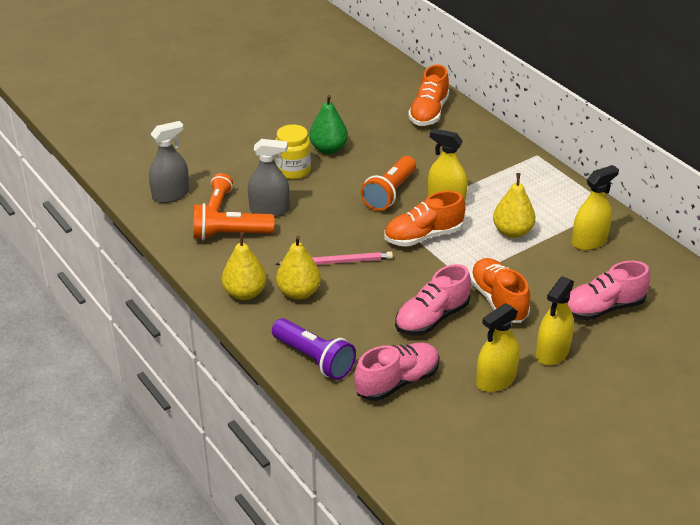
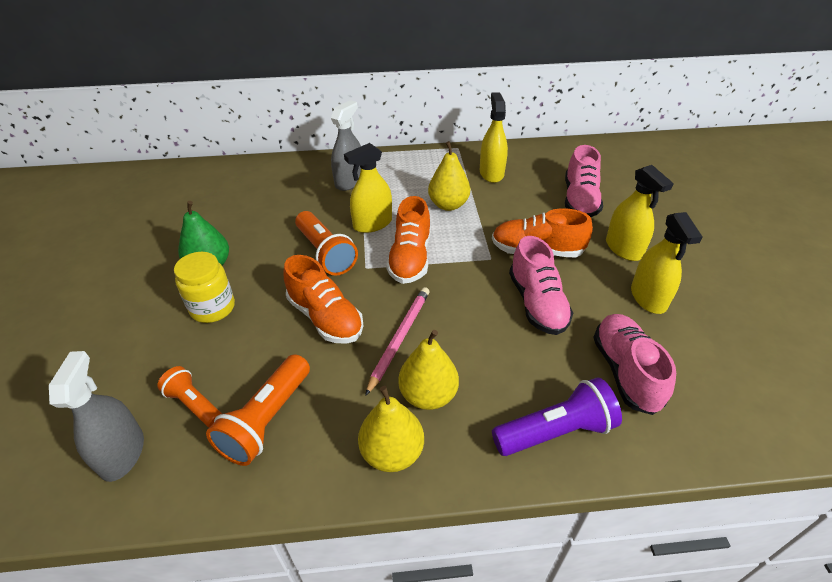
camera: 60 degrees left, 5 degrees up
(269, 210) = (259, 359): grey spray bottle -> grey spray bottle (349, 181)
(429, 112) = (237, 182): orange shoe -> orange shoe (325, 318)

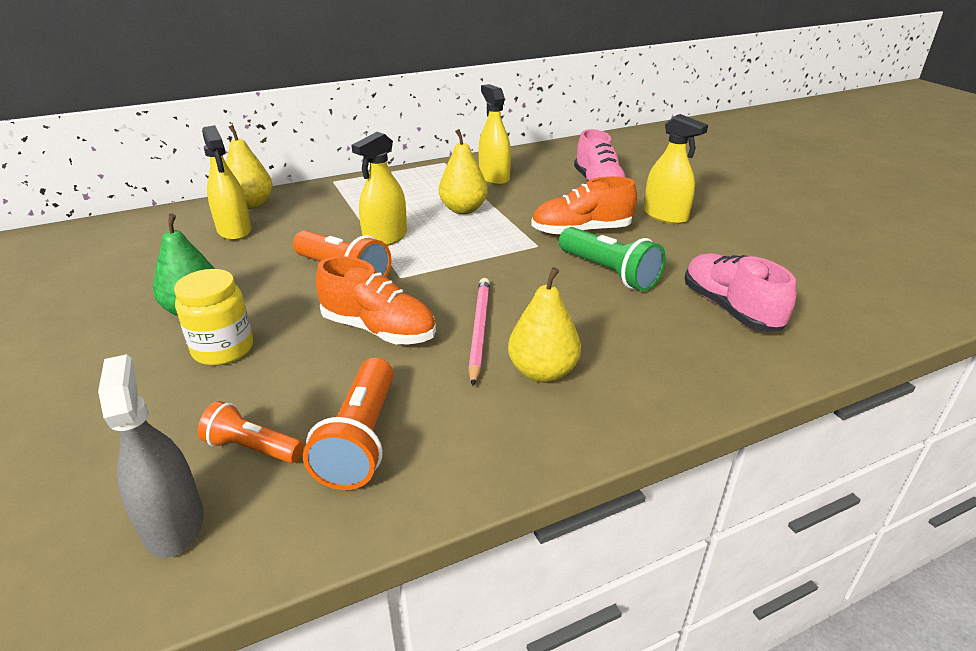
camera: 20 degrees left, 10 degrees down
(349, 181) = (335, 206): grey spray bottle -> none
(392, 452) = (534, 432): yellow pear -> yellow pear (251, 204)
(410, 258) = (448, 260): orange shoe -> none
(537, 303) = (609, 273): pink shoe -> green flashlight
(555, 431) = (695, 371): purple flashlight -> none
(648, 298) = (713, 248): yellow spray bottle -> yellow spray bottle (234, 230)

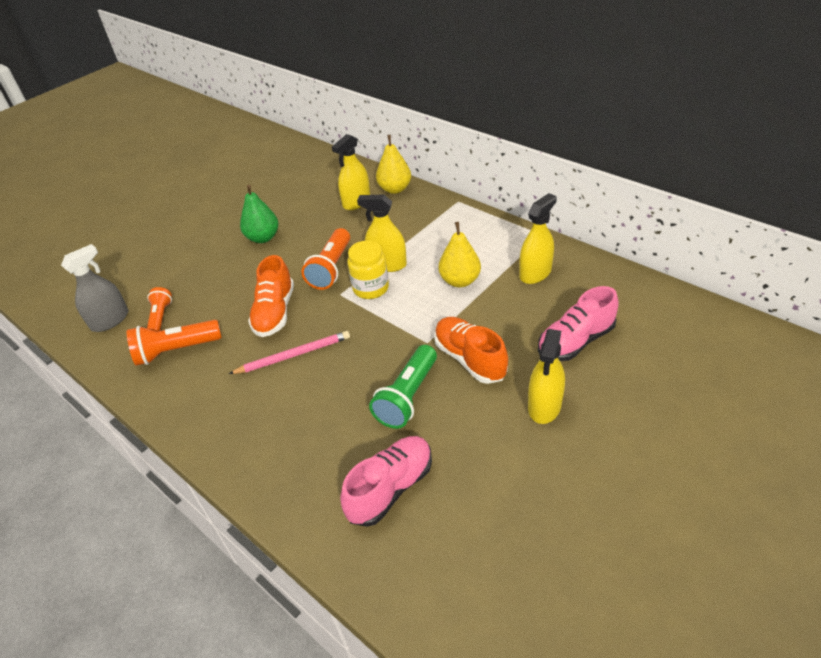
camera: 70 degrees right, 10 degrees up
(223, 349) = (232, 266): yellow jar -> yellow jar (371, 288)
(542, 372) = (260, 401): yellow pear -> none

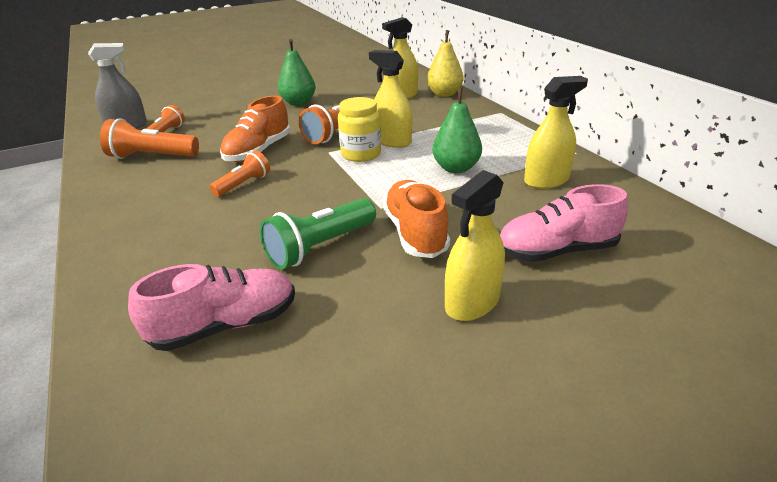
camera: 20 degrees right, 10 degrees down
(293, 355) = (243, 184): pink pencil -> orange flashlight
(460, 281) = (456, 168): yellow pear -> green pear

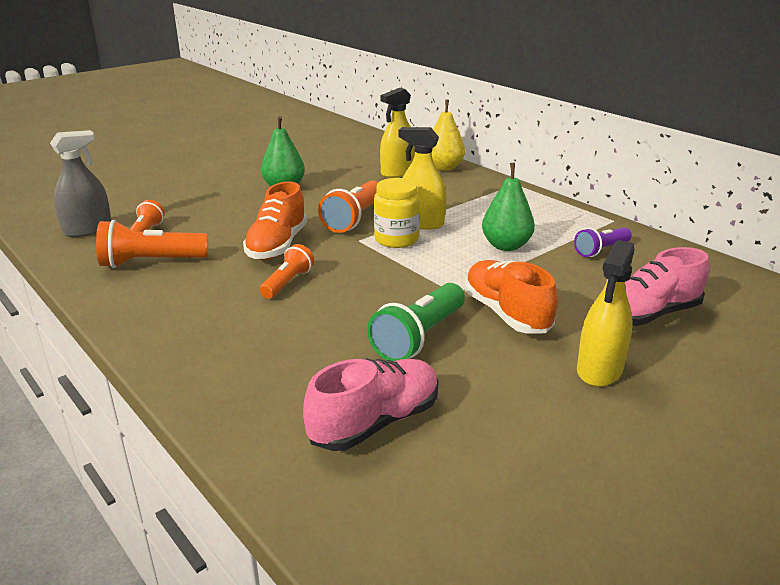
camera: 15 degrees left, 5 degrees down
(546, 180) = (601, 250): yellow spray bottle -> purple flashlight

